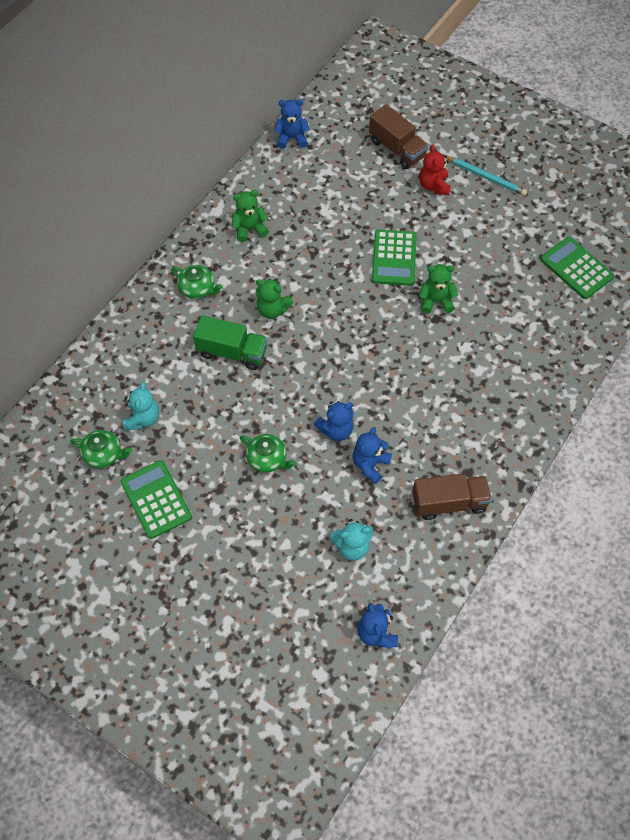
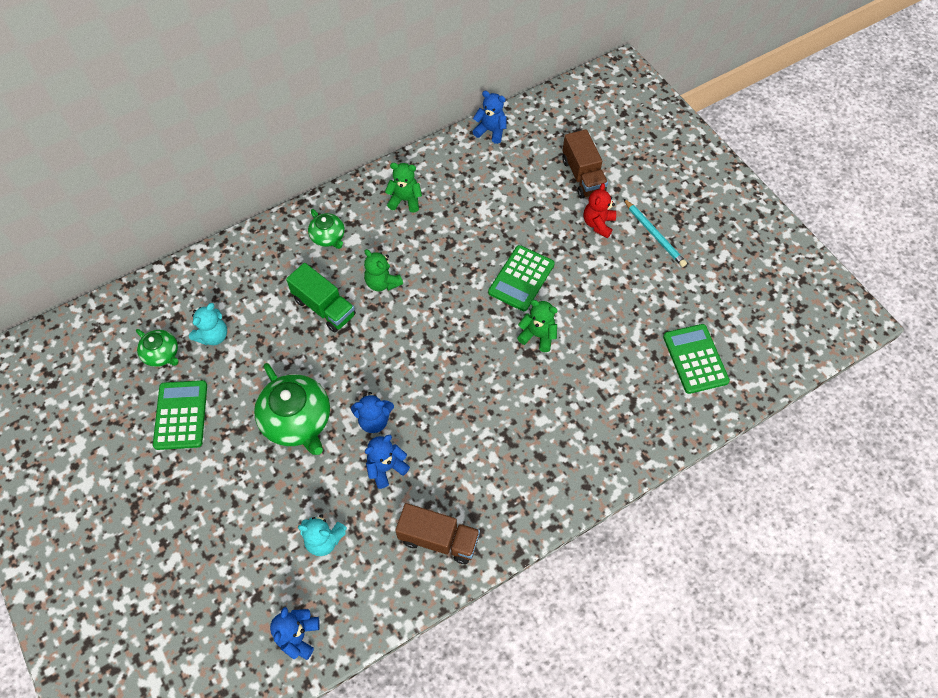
camera: 25 degrees right, 0 degrees up
(267, 459) = (297, 420): green teapot -> green teapot, size x1.82

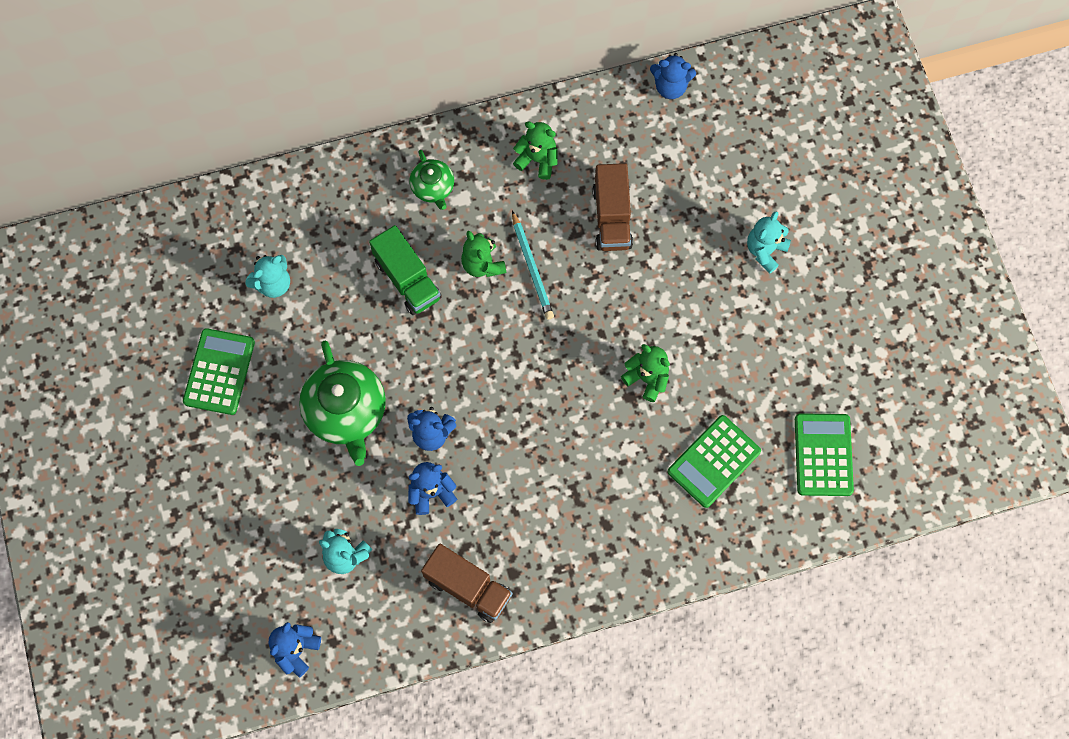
camera: 15 degrees right, 10 degrees up
(162, 354) = (211, 292): green teapot -> none
(491, 131) = (670, 87): blue teddy bear -> blue teddy bear turned 150 degrees clockwise
(521, 278) = (649, 300): green calculator -> green calculator (714, 461)
(583, 176) = (767, 179): brown truck -> brown truck (612, 217)
(598, 224) = (765, 251): red teddy bear -> turquoise teddy bear
(654, 234) = (830, 282): turquoise pencil -> turquoise pencil (532, 267)

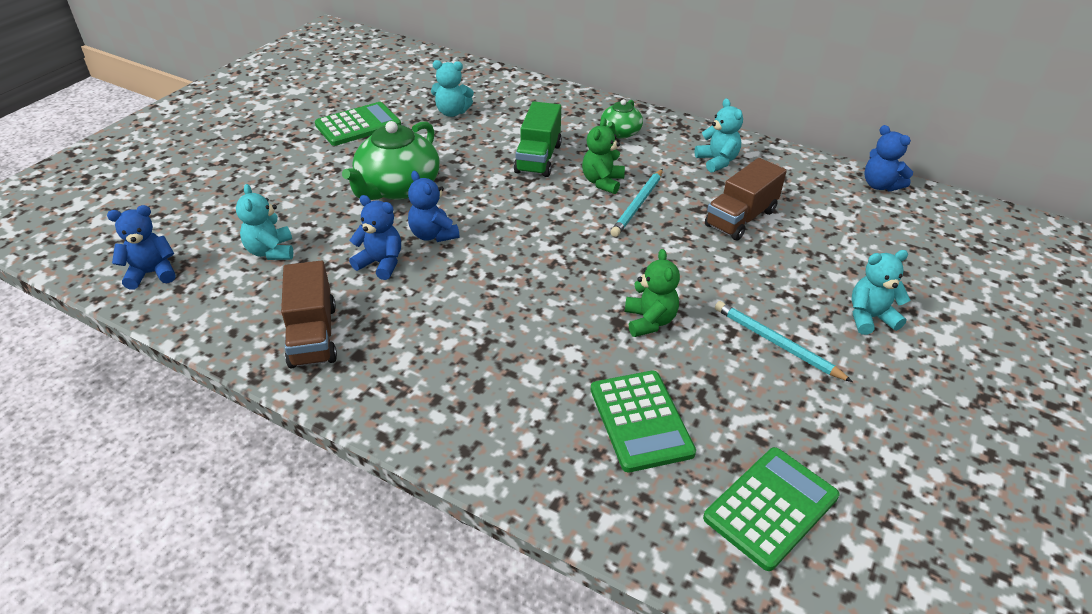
camera: 45 degrees right, 30 degrees down
(537, 160) = (717, 161): green teddy bear -> turquoise teddy bear
(714, 461) = (640, 421): green calculator -> green calculator turned 105 degrees counterclockwise
(732, 327) = (776, 343): none -> turquoise pencil

